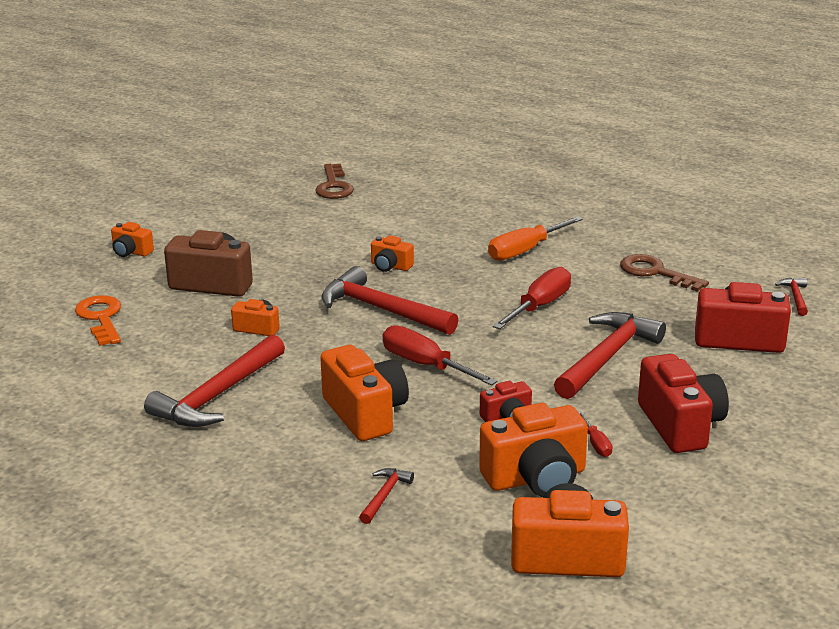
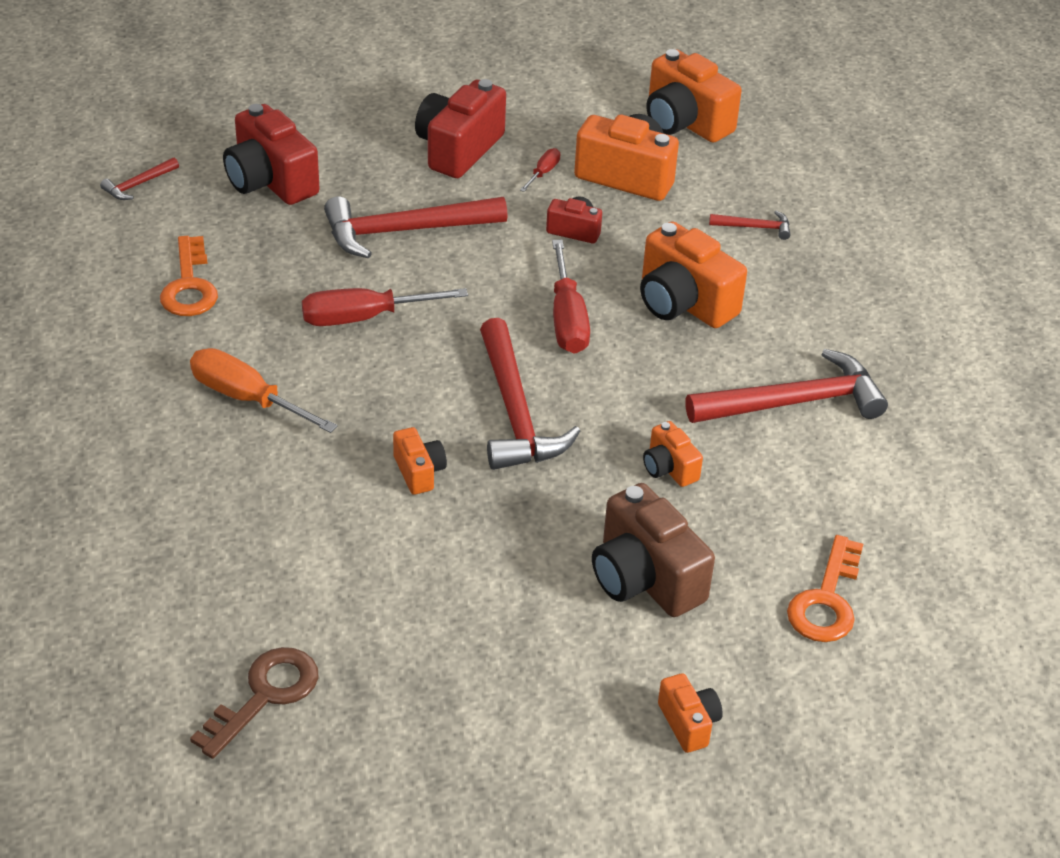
camera: 140 degrees left, 15 degrees up
(365, 413) = (683, 303): orange camera -> orange camera turned 60 degrees counterclockwise
(384, 495) = (755, 227): red hammer -> red hammer turned 150 degrees counterclockwise
(525, 250) = (248, 398): orange screwdriver -> orange screwdriver turned 150 degrees counterclockwise
(655, 273) = (189, 286): brown key -> orange key

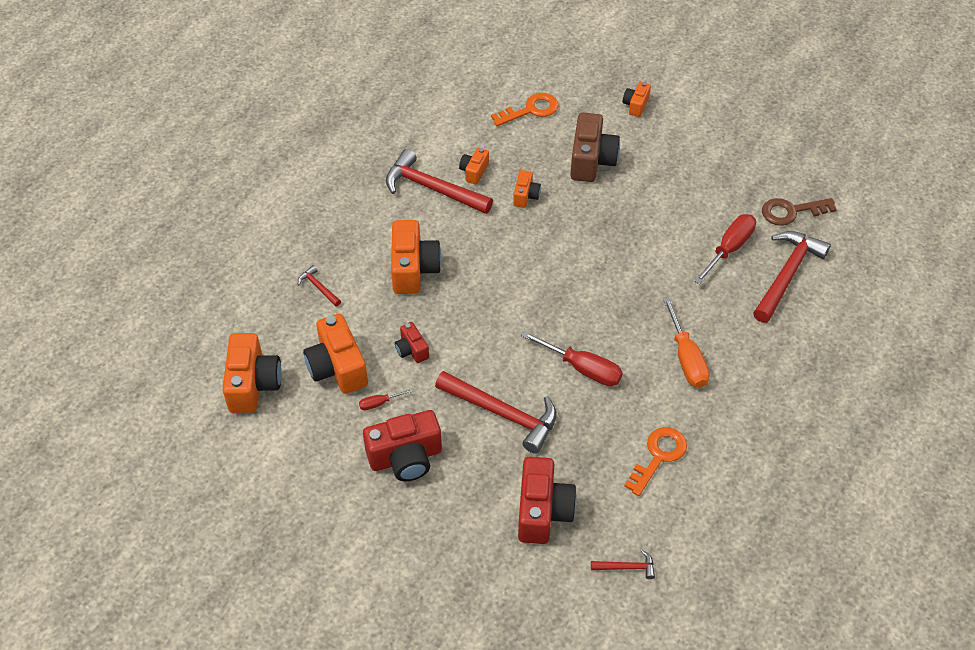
camera: 135 degrees left, 10 degrees up
(419, 472) = (638, 265): orange camera -> orange camera (474, 171)
(515, 412) = (563, 265): red hammer -> red hammer (786, 274)
(567, 318) = (481, 298): red screwdriver -> red screwdriver (729, 249)

